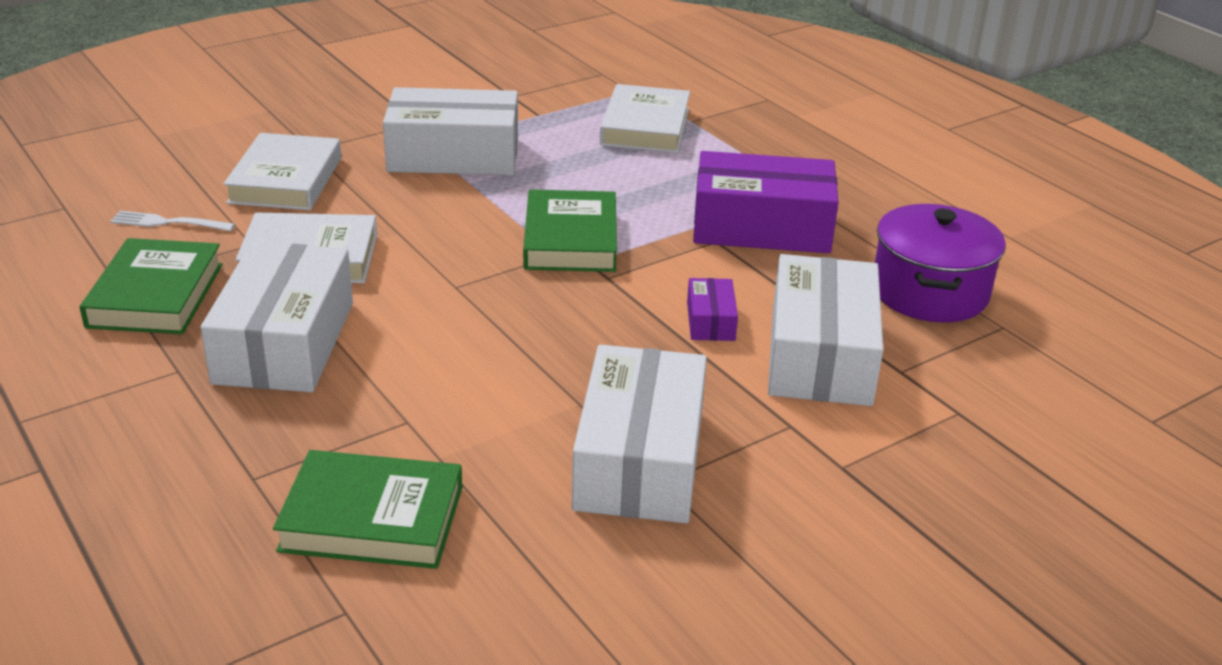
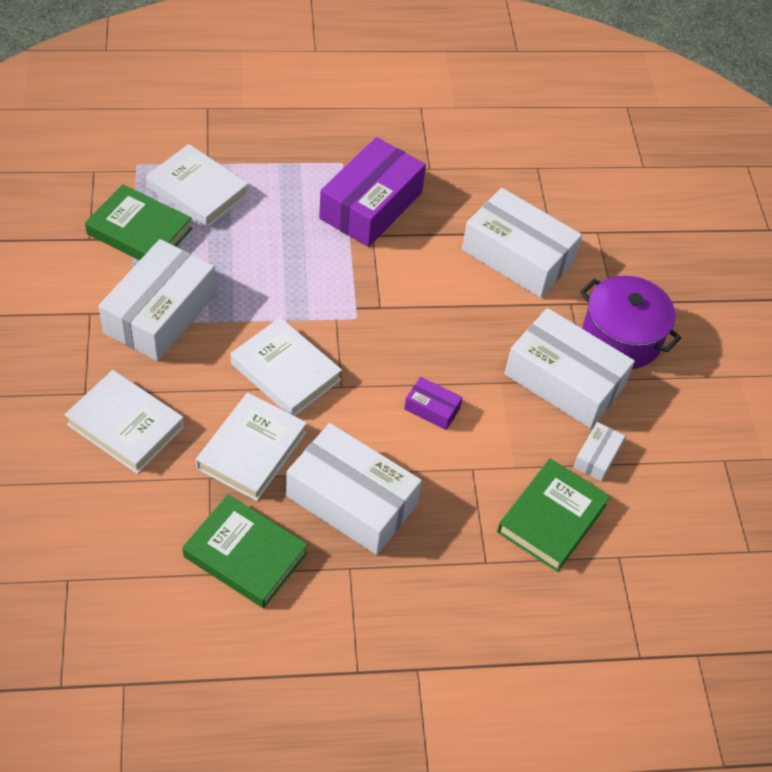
camera: 65 degrees left, 20 degrees up
(168, 223) = (142, 518): white fork -> none
(443, 245) = (286, 372): none -> white book
(523, 533) = (597, 457): none -> white box
(570, 239) = (323, 303): green book -> green book (139, 231)
(710, 321) = (457, 284): purple box -> purple box (432, 409)
(929, 292) = (488, 175): purple pot -> purple pot (621, 338)

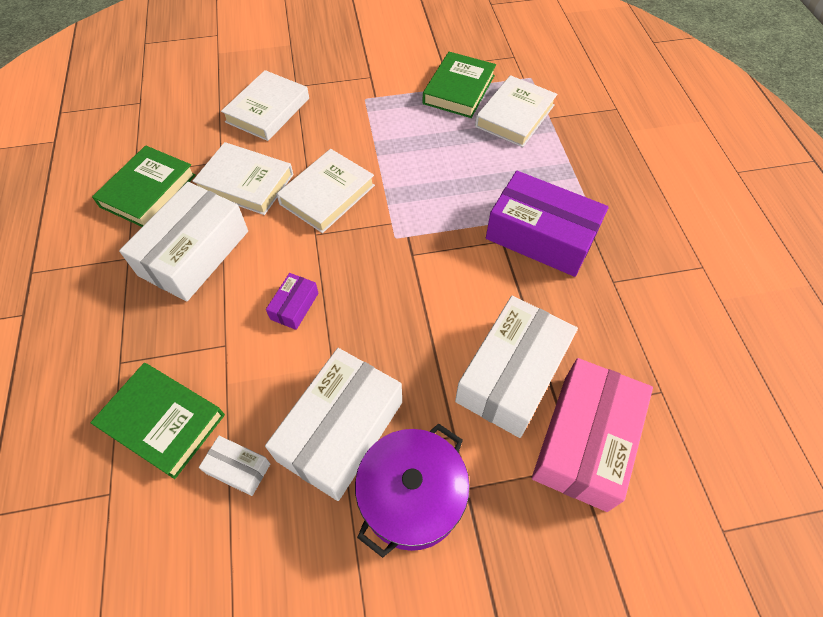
camera: 90 degrees right, 5 degrees up
(160, 313) = (377, 113): white box -> none
(577, 223) = (585, 441): none -> pink box

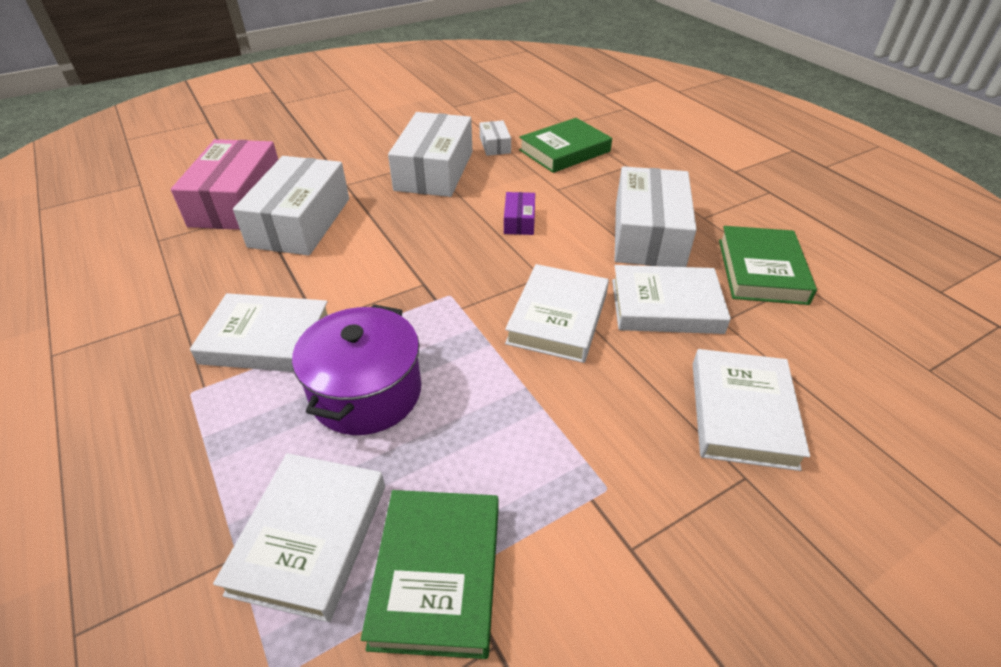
camera: 160 degrees right, 15 degrees down
(162, 422) = (564, 151): green book -> green book turned 45 degrees counterclockwise
(238, 468) = (495, 145): white box -> white box turned 75 degrees clockwise
(412, 497) = (370, 157): purple pot -> purple pot (366, 392)
(541, 236) = (267, 339): purple box -> white book

